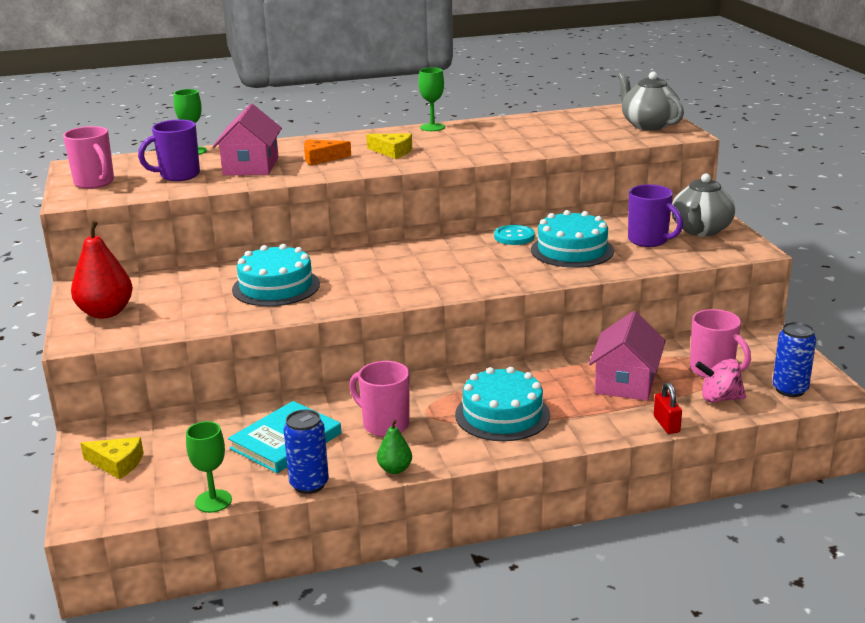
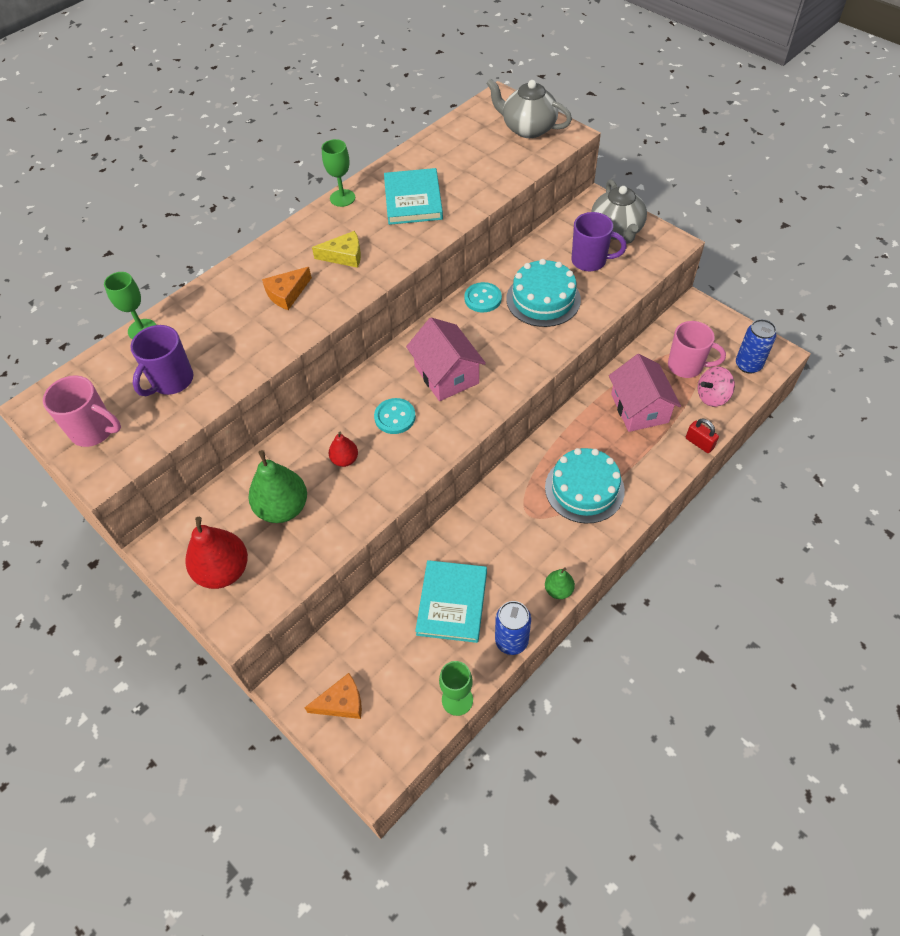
camera: 30 degrees left, 30 degrees up
(117, 463) = (341, 702): yellow cheese -> orange cheese
(193, 296) = (283, 508): none -> green pear
(251, 166) = (230, 334): pink house -> pink house (446, 375)
(276, 287) = (345, 460): turquoise cake -> red pear
(348, 277) = (395, 417): none -> turquoise button
(384, 425) = (510, 544): pink mug -> none
(490, 138) = (413, 200): none -> turquoise book

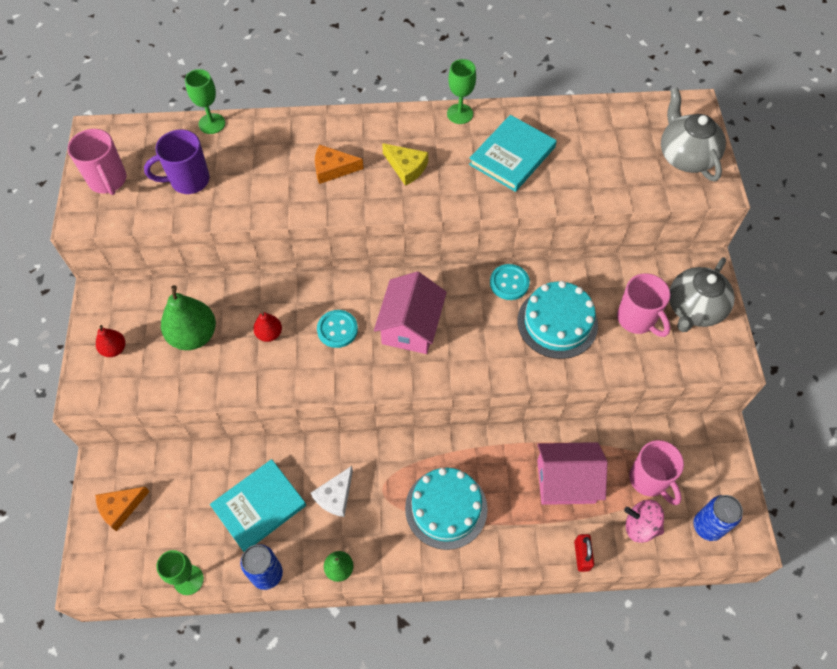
camera: 40 degrees right, 5 degrees up
(223, 571) = (114, 349): red pear -> red pear, size x0.53
(341, 702) = (120, 508): orange cheese -> orange cheese turned 120 degrees clockwise
(500, 547) = (335, 496): none -> white cheese
(590, 261) = (637, 319): purple mug -> pink mug
(639, 408) = (566, 481): pink house -> pink house turned 60 degrees clockwise

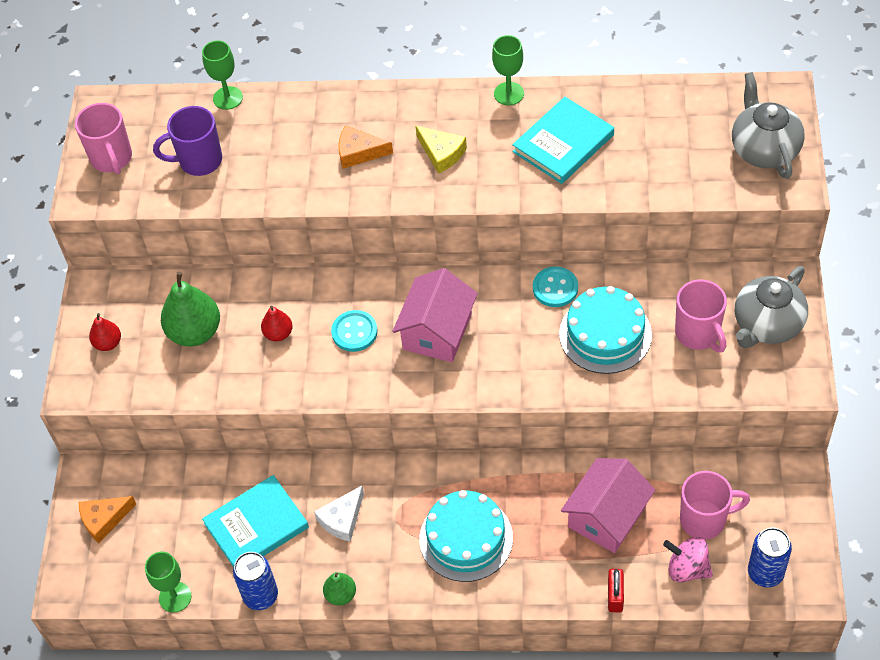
camera: 10 degrees right, 5 degrees down
(566, 481) = (607, 516): pink house -> pink house turned 60 degrees counterclockwise
(649, 480) = (704, 520): pink mug -> pink mug turned 75 degrees counterclockwise

